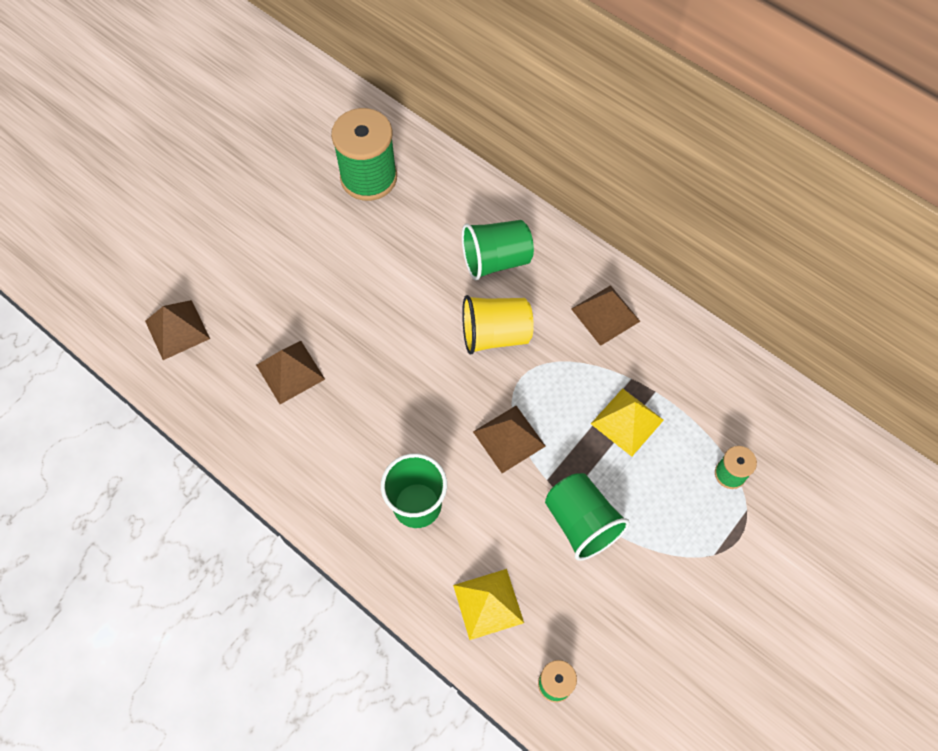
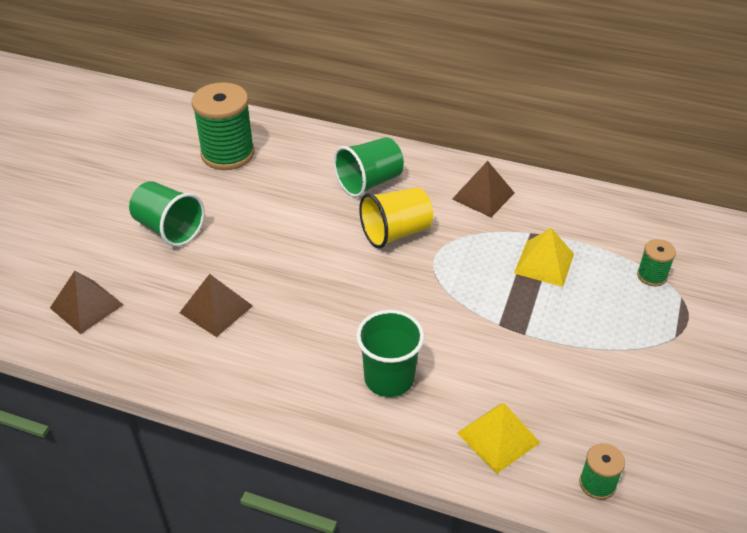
camera: 20 degrees left, 20 degrees down
(509, 438) = (448, 303): brown pyramid -> none
(581, 523) = (547, 347): green cup -> green cup (169, 229)

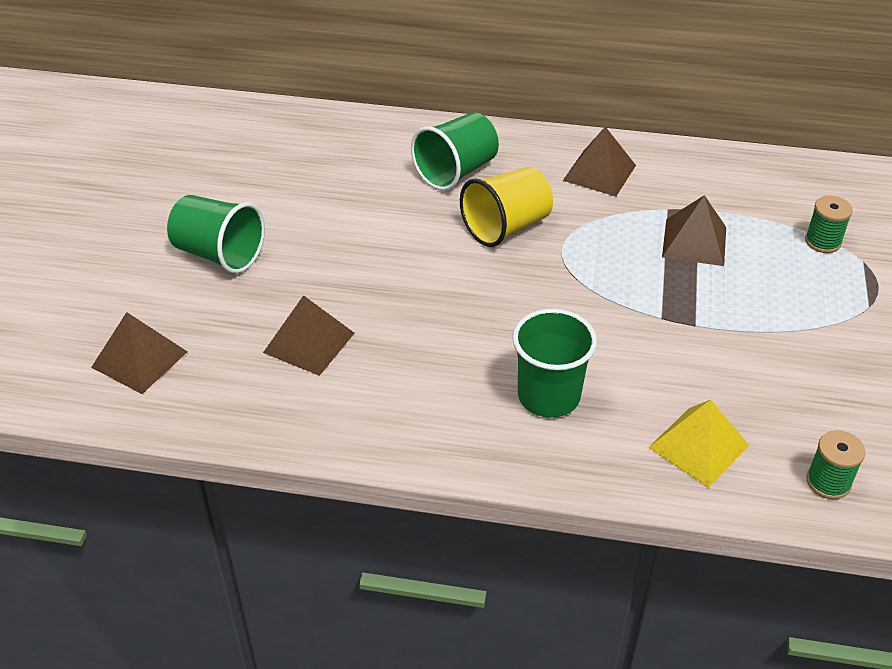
camera: 10 degrees left, 0 degrees up
(228, 154) = (267, 156): green spool -> none
(544, 263) = (694, 242): yellow pyramid -> brown pyramid

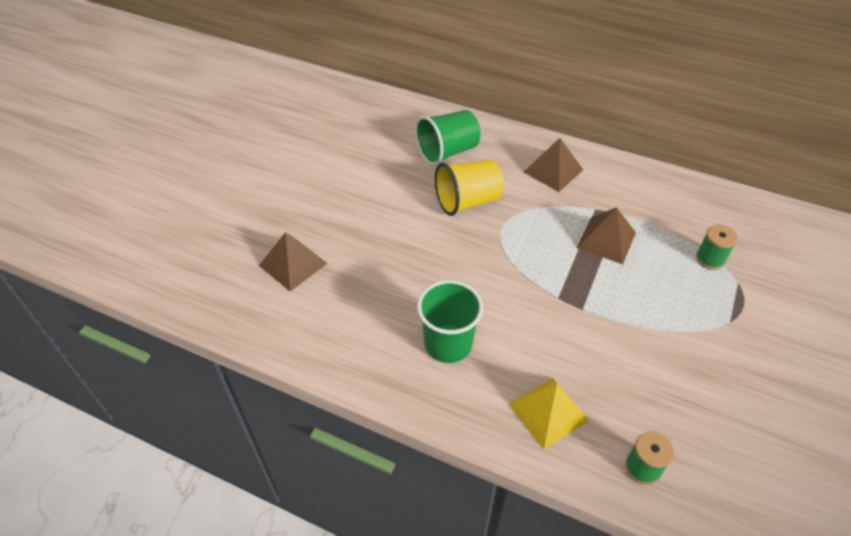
camera: 15 degrees right, 5 degrees up
(139, 359) = (175, 253): brown pyramid -> none
(219, 254) = (259, 185): green cup -> none

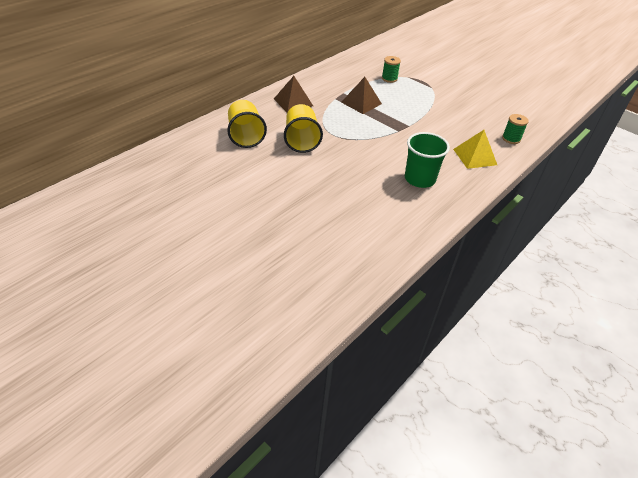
camera: 75 degrees left, 5 degrees down
(293, 264) = (322, 234): brown pyramid -> none
(447, 151) = (245, 136): green cup -> yellow cup

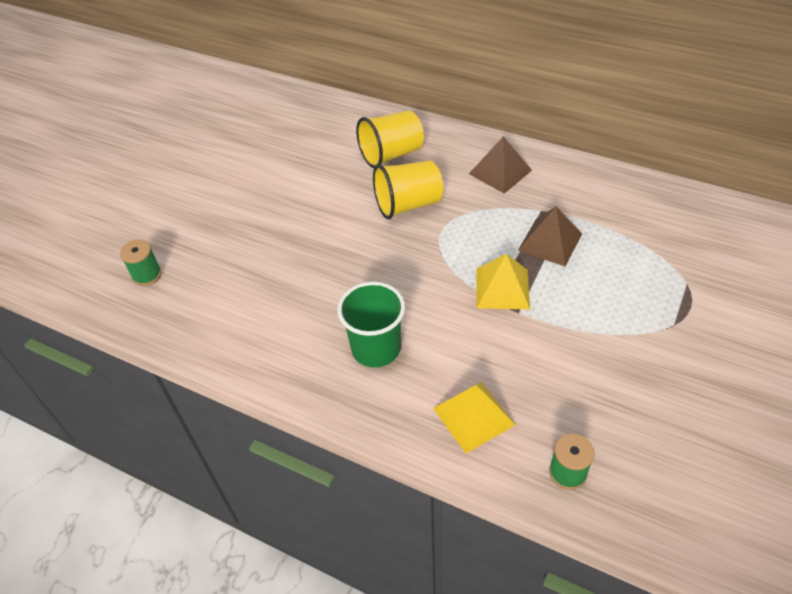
camera: 80 degrees right, 5 degrees up
(389, 78) = (659, 260): green spool -> green spool (147, 275)
(389, 126) = (502, 288): none -> yellow pyramid

